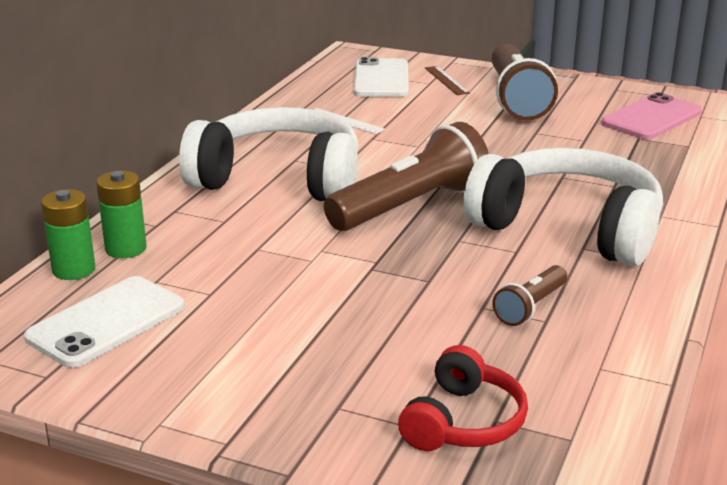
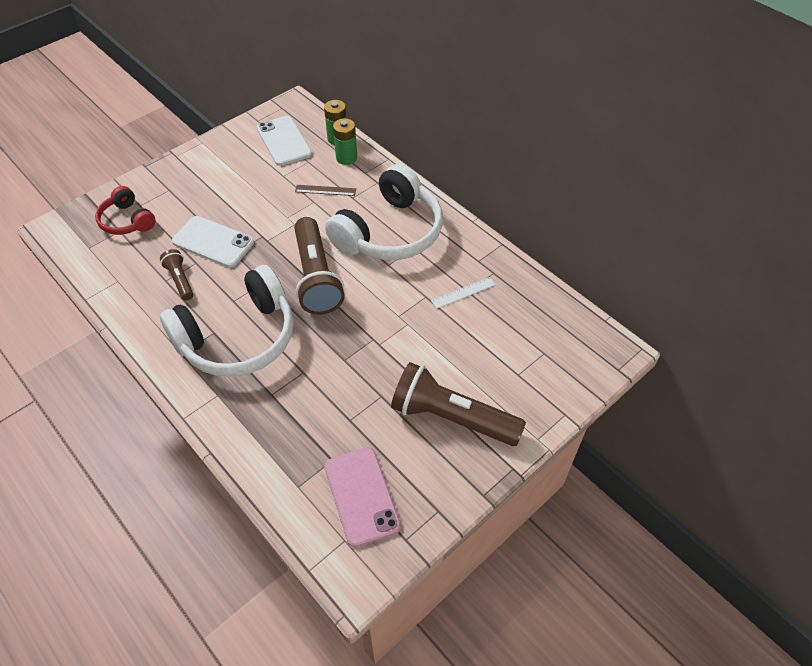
camera: 115 degrees right, 25 degrees up
(381, 79) = (541, 345): white phone -> white phone (213, 242)
(446, 80) = (518, 389): brown ruler -> brown ruler (325, 190)

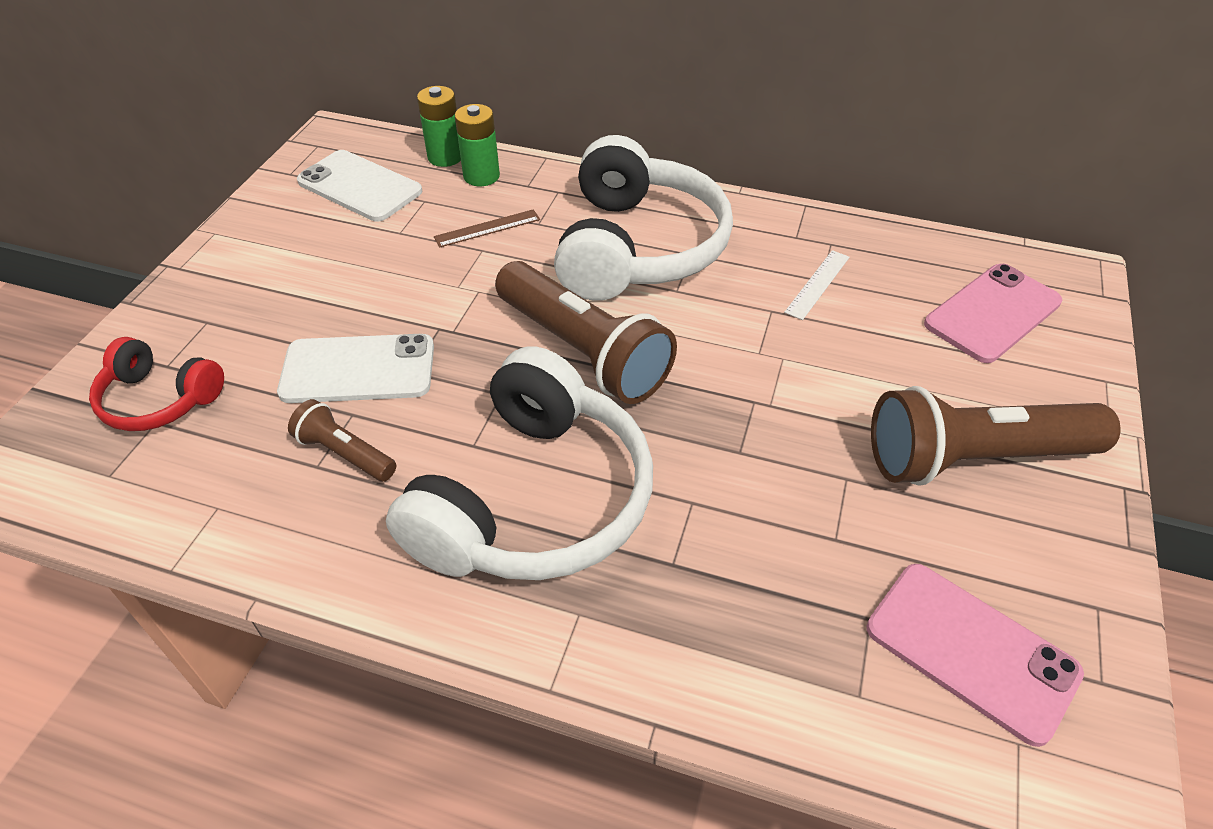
camera: 30 degrees left, 5 degrees down
(542, 351) = (993, 313): none -> pink phone

